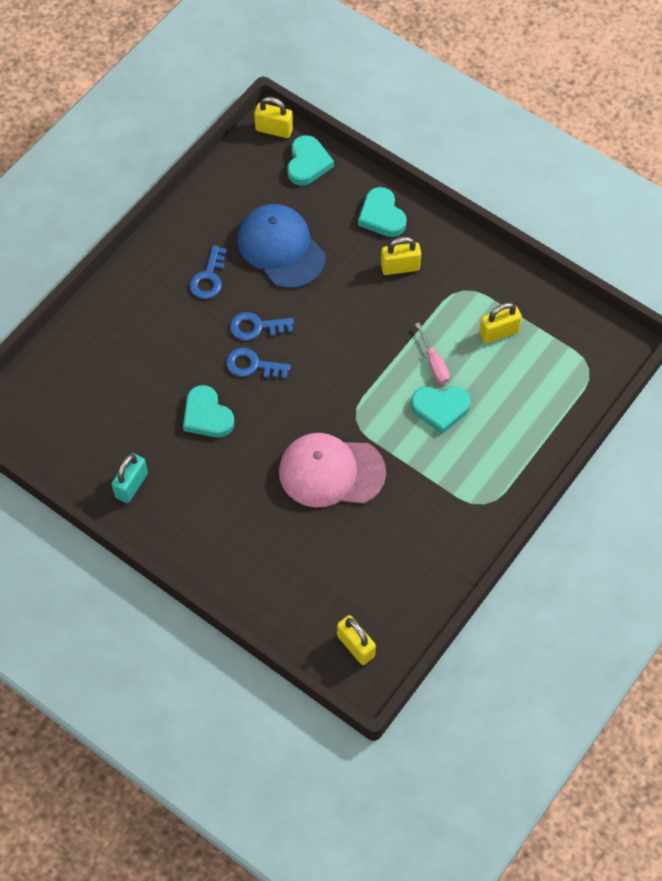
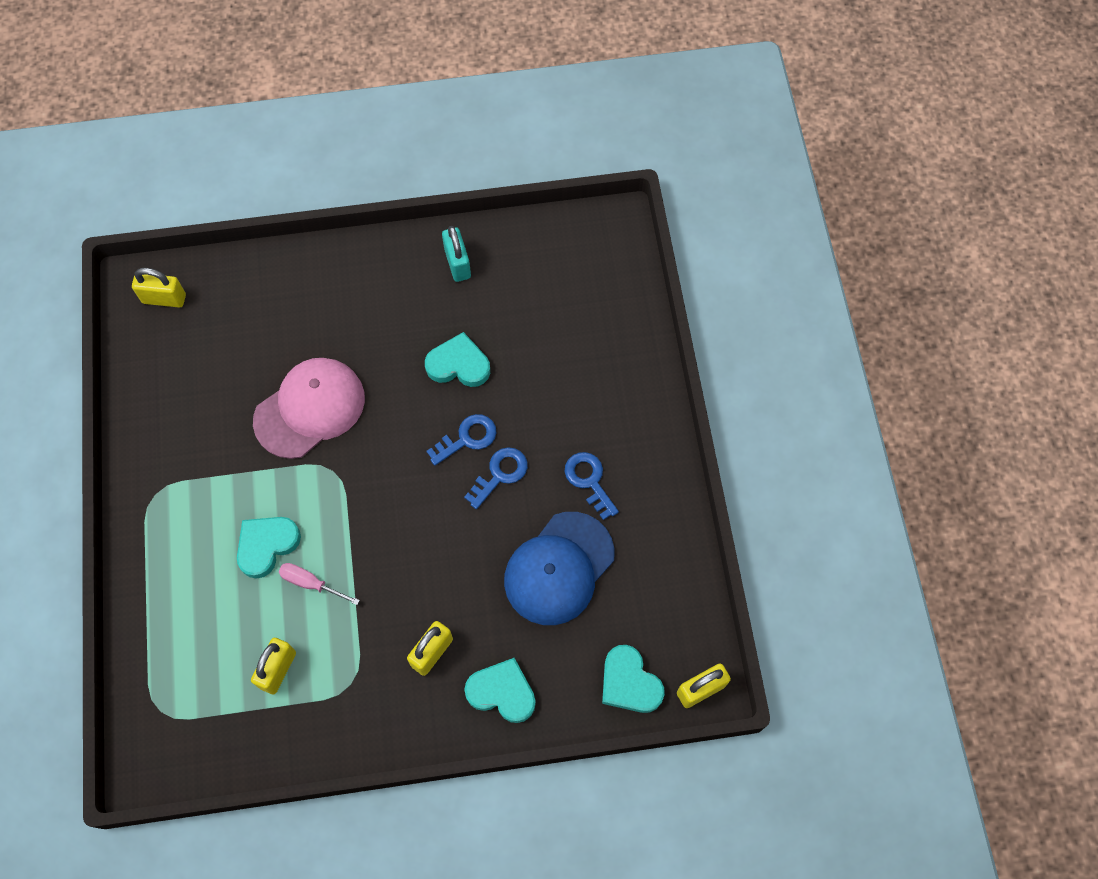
camera: 135 degrees right, 5 degrees up
(281, 248) = (559, 568): blue cap -> blue cap turned 120 degrees clockwise

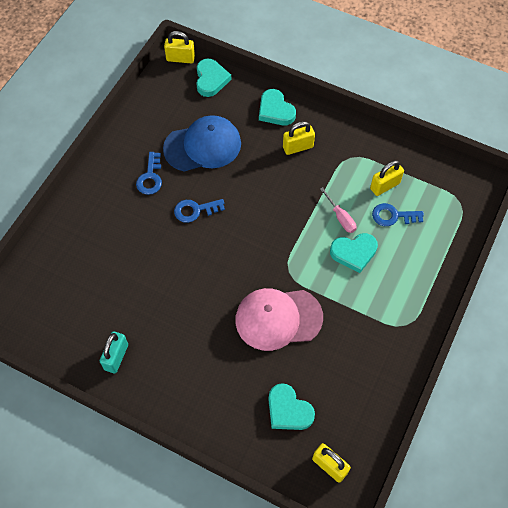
camera: 145 degrees left, 5 degrees down
(458, 364) = (168, 288): turquoise heart -> turquoise heart (288, 410)
(467, 438) = (198, 241): blue key -> blue key (393, 216)

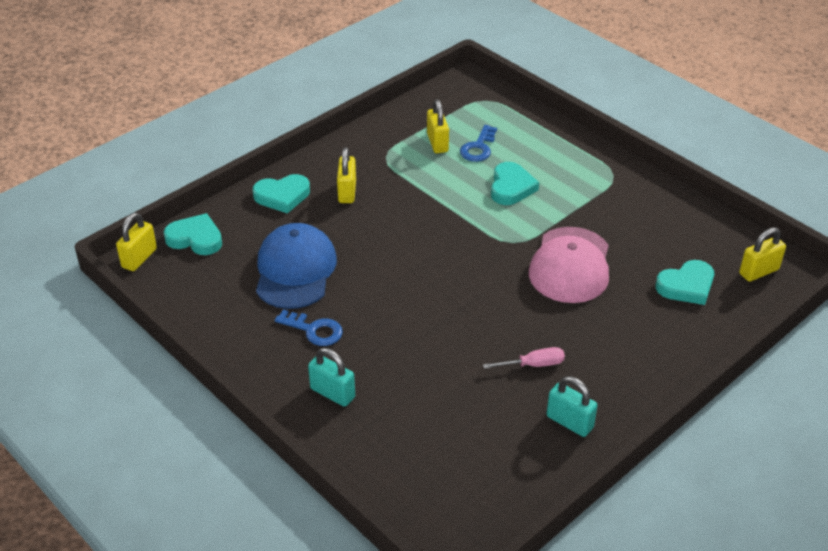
camera: 70 degrees left, 20 degrees down
(98, 207) = (332, 393): none -> turquoise padlock
(195, 210) = (388, 300): blue key -> none
(340, 217) = (461, 185): pink screwdriver -> pink screwdriver (533, 365)

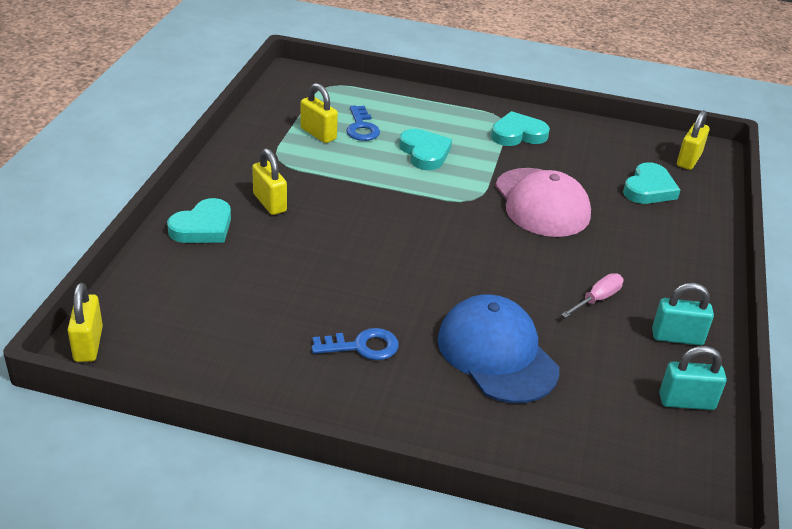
camera: 35 degrees left, 5 degrees down
(195, 238) = (140, 300): turquoise heart -> turquoise heart (518, 134)
(295, 270) = (285, 295): blue cap -> blue cap (497, 354)
(332, 393) = (441, 401): turquoise padlock -> turquoise padlock (686, 402)

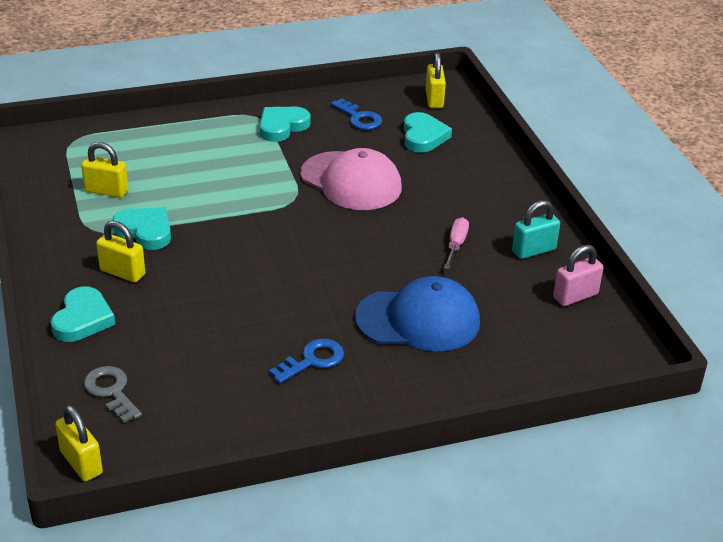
camera: 30 degrees left, 0 degrees up
(168, 296) = (111, 391): none -> grey key
(361, 128) = (141, 170): blue key -> blue key (359, 118)
(425, 153) = (218, 173): turquoise heart -> turquoise heart (145, 231)
(497, 354) = (418, 320): blue cap -> blue cap turned 150 degrees clockwise
(686, 402) = (575, 296): turquoise padlock -> pink padlock

